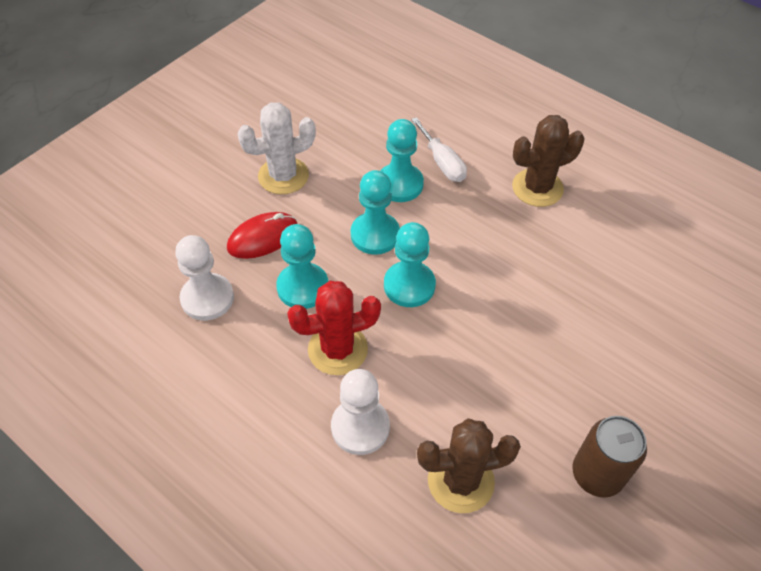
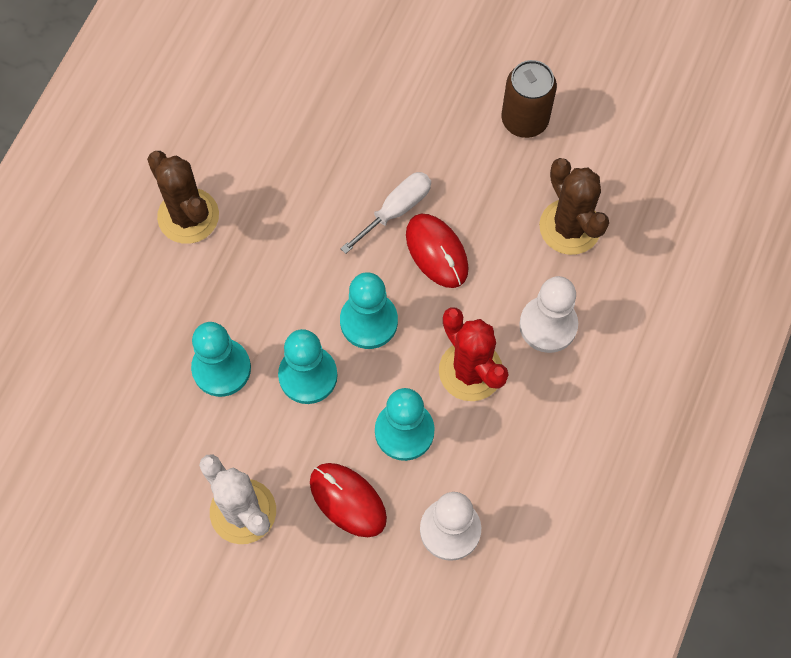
camera: 105 degrees left, 15 degrees up
(442, 162) = (172, 328): white screwdriver -> white screwdriver (396, 210)
(462, 353) = (436, 252): none -> red mouse

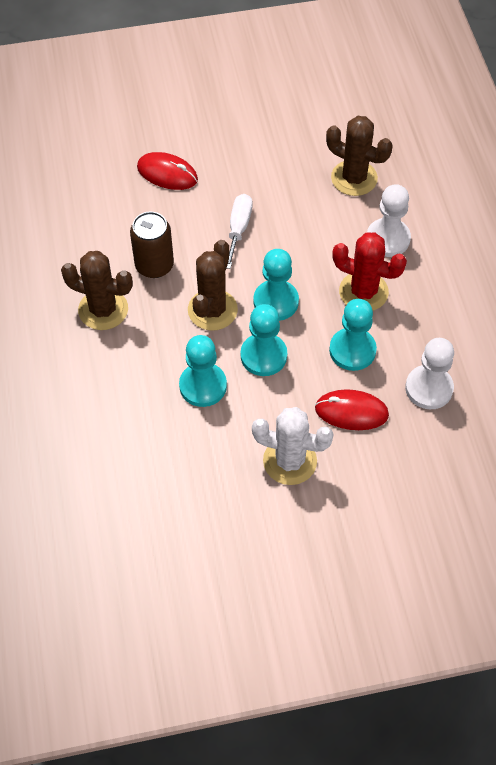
camera: 35 degrees left, 10 degrees down
(296, 288) = (212, 310): none -> brown cactus
(436, 252) = (284, 238): red mouse -> red mouse (167, 173)
(524, 120) = (276, 135): brown can -> brown can (154, 265)

